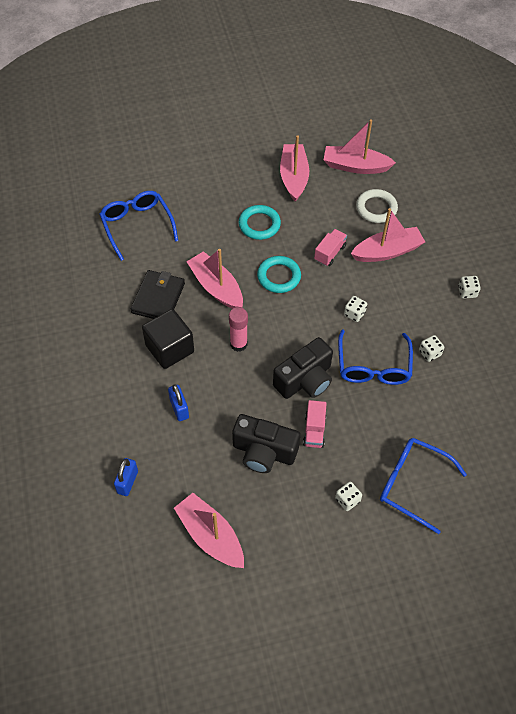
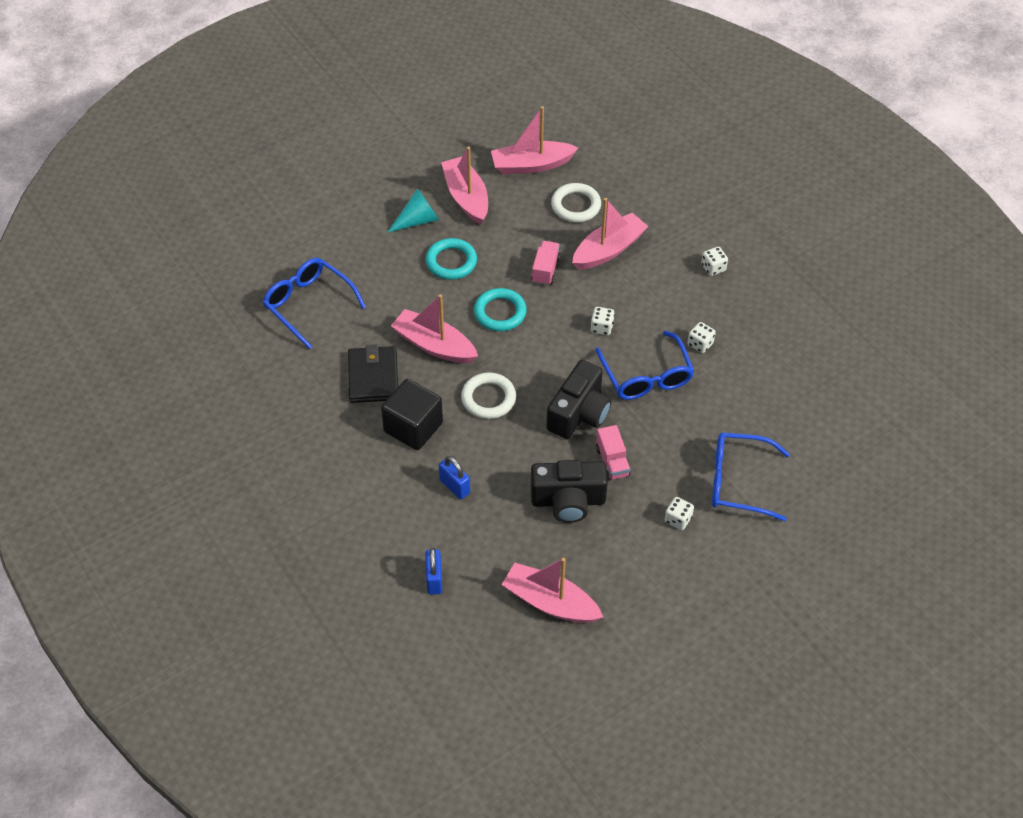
camera: 20 degrees left, 5 degrees down
(238, 344) = (488, 398): pink glue stick -> white ring
(249, 184) = (418, 220): none -> turquoise cone

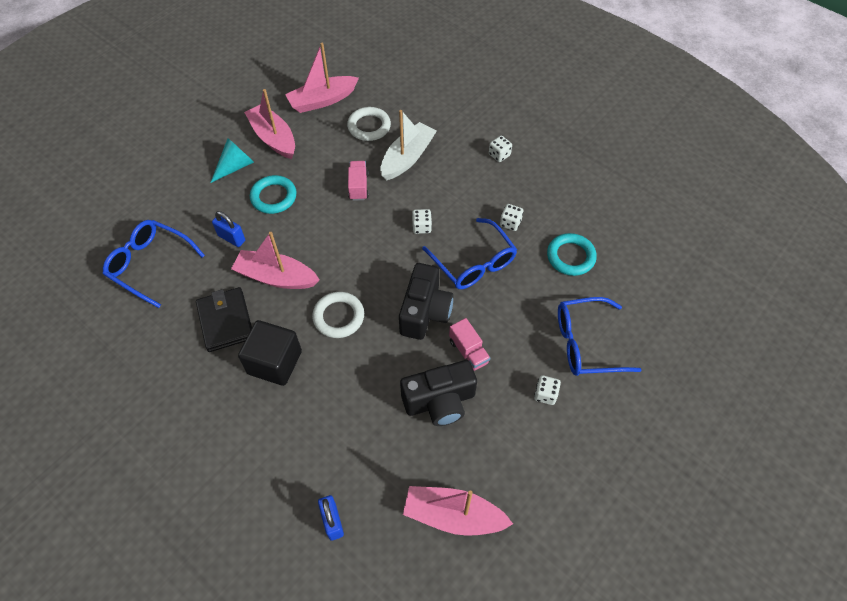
camera: 15 degrees left, 5 degrees up
(454, 486) = (328, 414): blue padlock -> blue padlock (231, 238)
(500, 312) = (328, 233): turquoise ring -> turquoise ring (570, 257)
(608, 249) = (407, 158): pink boat -> white boat

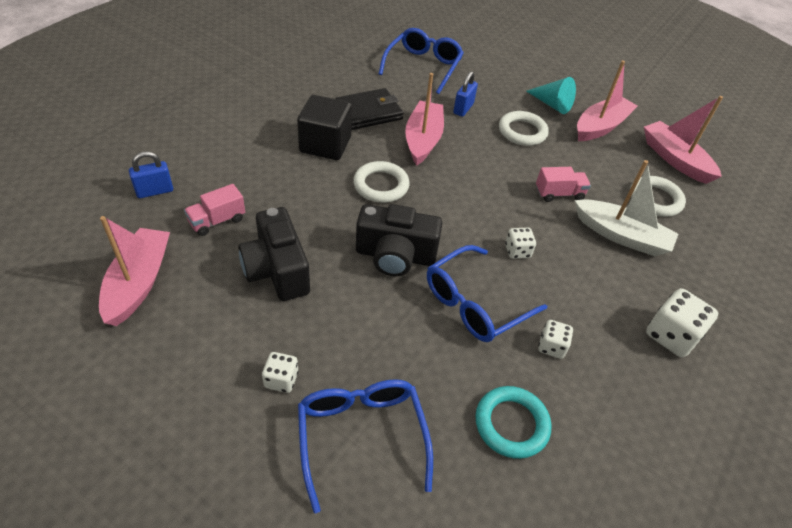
camera: 80 degrees right, 10 degrees down
(274, 197) = (522, 132): turquoise ring -> white ring
(468, 352) = (343, 297): pink truck -> pink truck (217, 221)
(499, 155) = (671, 335): white dice -> white dice, size x1.72

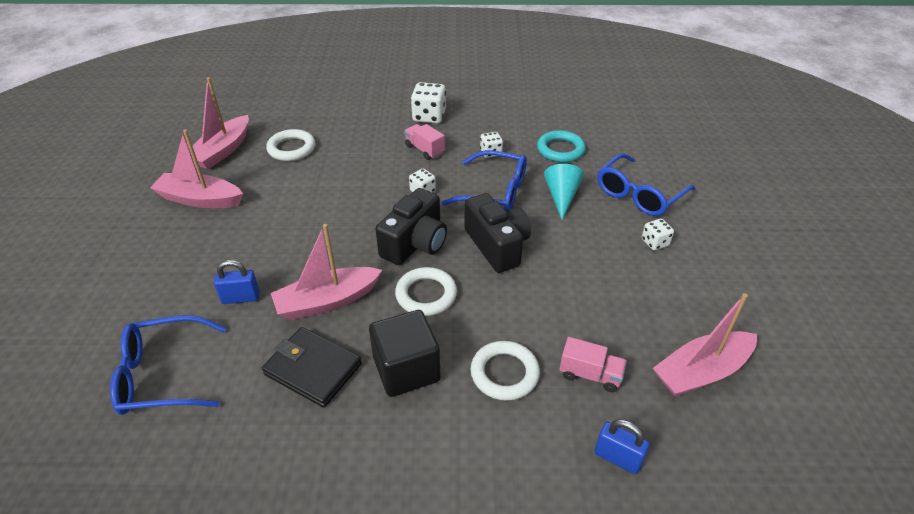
camera: 120 degrees left, 5 degrees down
(277, 270) = (587, 299): black camera -> black camera (415, 243)
(522, 132) = (252, 242): white ring -> white ring (504, 373)
(552, 104) = (180, 240): turquoise cone -> turquoise cone (561, 197)
(559, 194) = (331, 193): pink truck -> pink truck (424, 150)
(621, 236) = (353, 153): white boat -> none

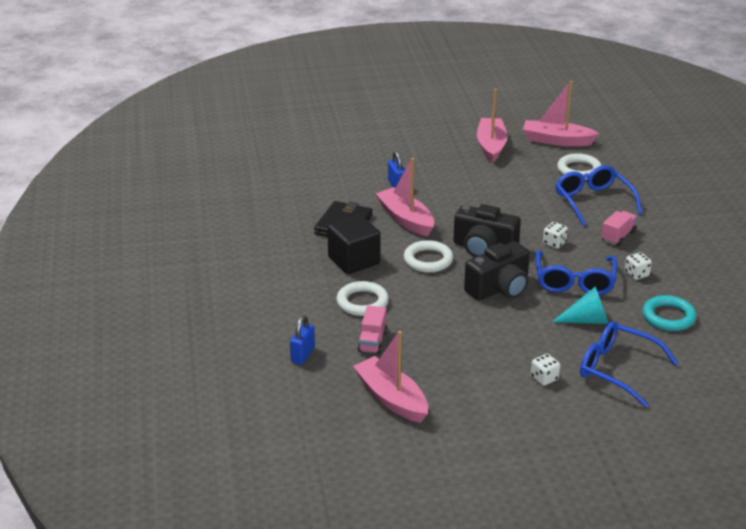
camera: 80 degrees right, 10 degrees down
(162, 375) = (324, 174): blue glasses -> blue glasses (593, 201)
(429, 116) = (678, 232): white dice -> none

